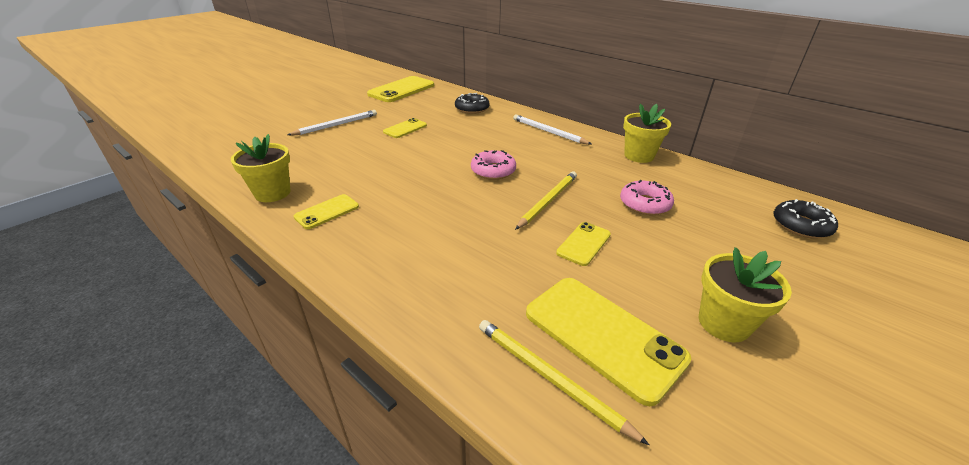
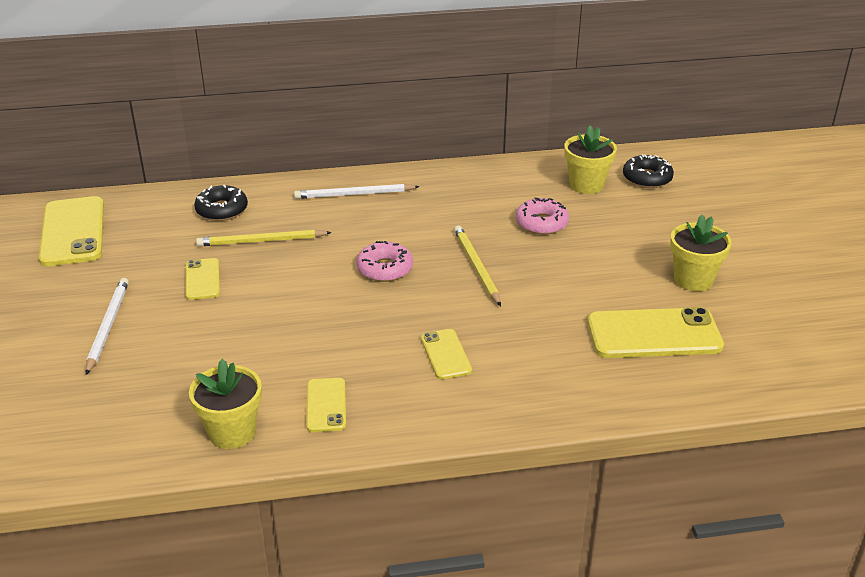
camera: 50 degrees left, 0 degrees up
(550, 378) = (665, 377): yellow pencil -> yellow pencil (261, 241)
(583, 244) = (554, 284): yellow phone -> yellow phone (445, 354)
(639, 156) = (469, 176): yellow flower pot -> yellow flower pot (586, 185)

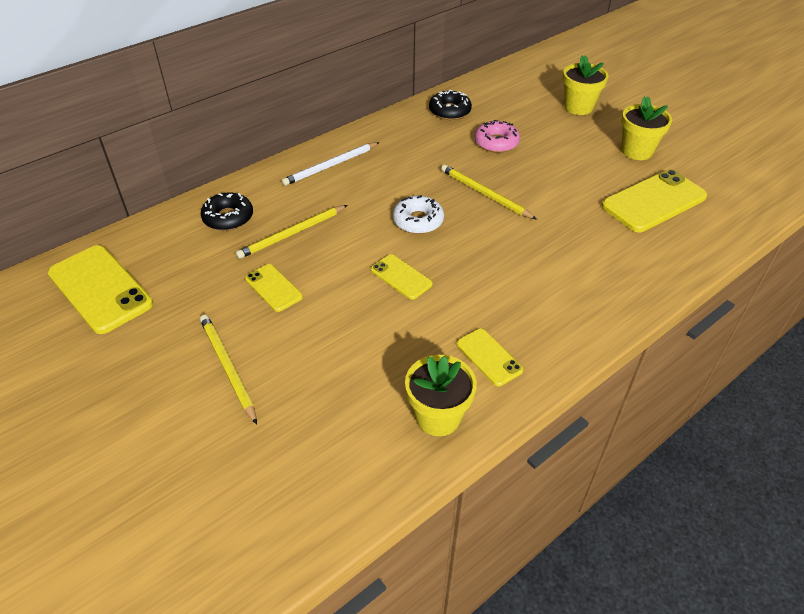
camera: 30 degrees left, 10 degrees up
(108, 326) = (227, 367): white pencil -> yellow pencil
(385, 268) = (418, 221): pink donut -> white donut
(445, 354) = (534, 275): yellow phone -> yellow phone (401, 277)
(586, 185) = (497, 102): yellow flower pot -> yellow flower pot (578, 107)
(647, 178) = (532, 85): black donut -> black donut (449, 111)

